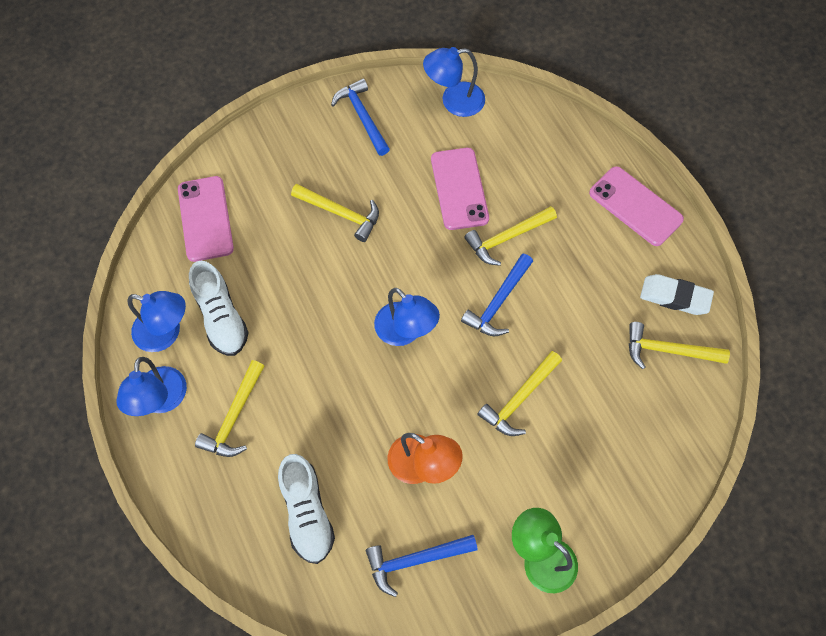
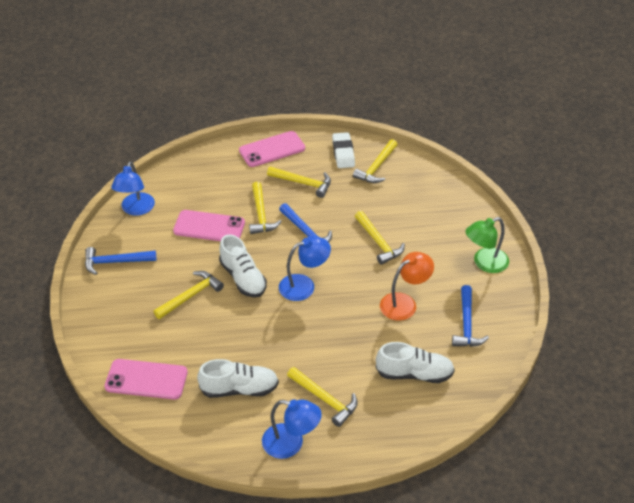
camera: 70 degrees left, 20 degrees down
(166, 333) = (235, 428): blue lamp -> none
(390, 258) = (243, 278): none -> white shoe
(589, 267) = (303, 183): none -> yellow hammer
(674, 297) = (343, 153): white eraser -> white eraser turned 45 degrees counterclockwise

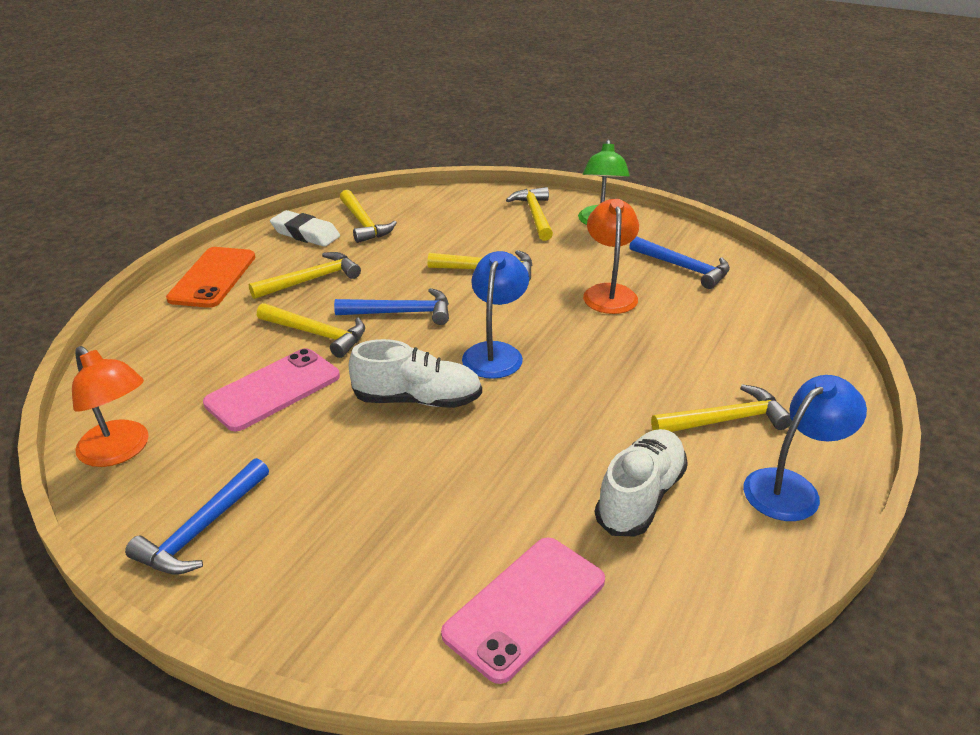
camera: 55 degrees left, 10 degrees down
(136, 209) = (120, 451): blue lamp -> orange lamp
(190, 296) = (390, 468): yellow hammer -> yellow hammer (534, 215)
(272, 149) = (212, 278): pink phone -> orange phone
(414, 374) = (734, 332): white shoe -> none

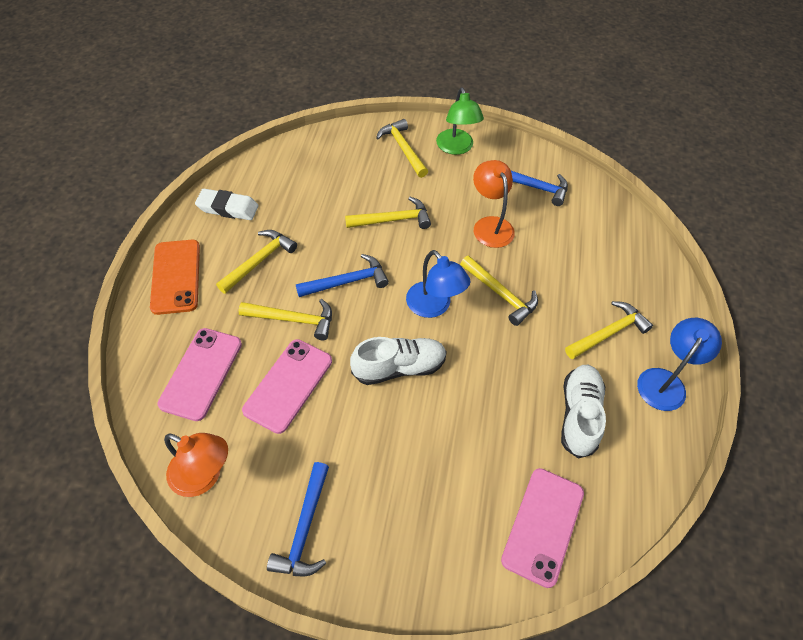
camera: 20 degrees left, 20 degrees up
(182, 360) = (201, 373): none -> pink phone
(364, 223) = (271, 186): yellow hammer -> yellow hammer (501, 294)
(495, 352) = (434, 306): blue lamp -> blue lamp turned 150 degrees clockwise

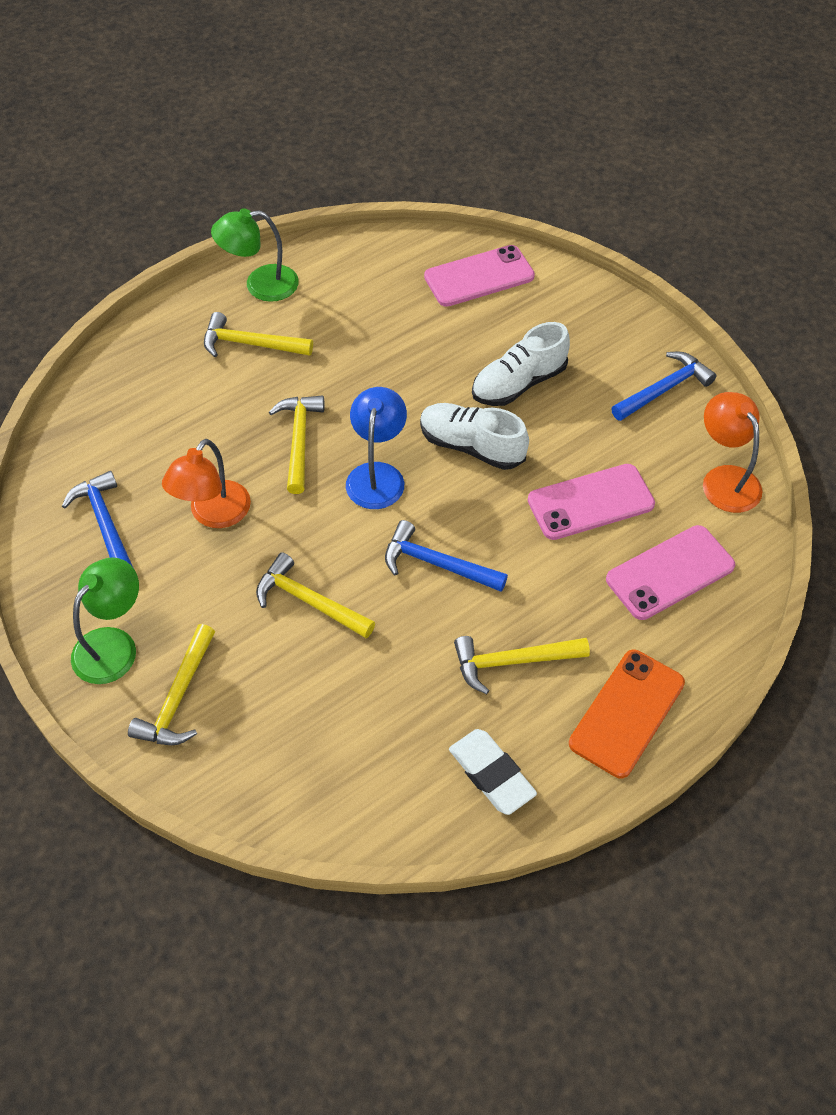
camera: 135 degrees left, 0 degrees up
(293, 319) = (532, 563): yellow hammer -> none
(579, 415) = (362, 312): white shoe -> white shoe (518, 383)
(665, 381) = (260, 285): blue lamp -> green lamp

